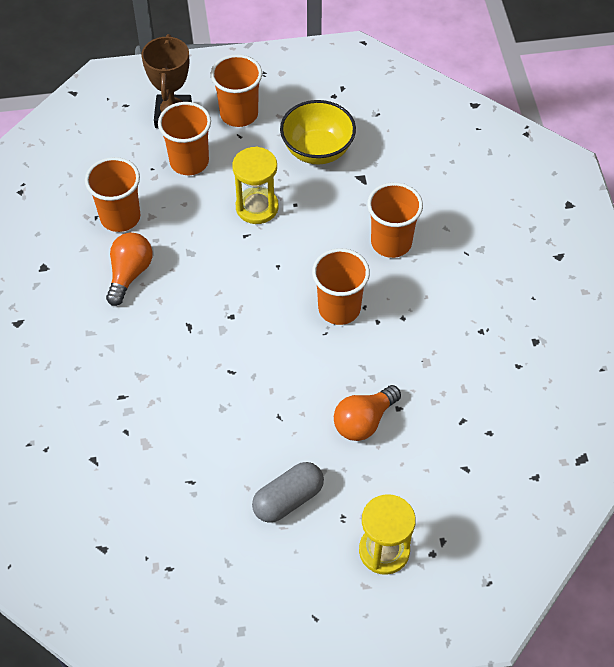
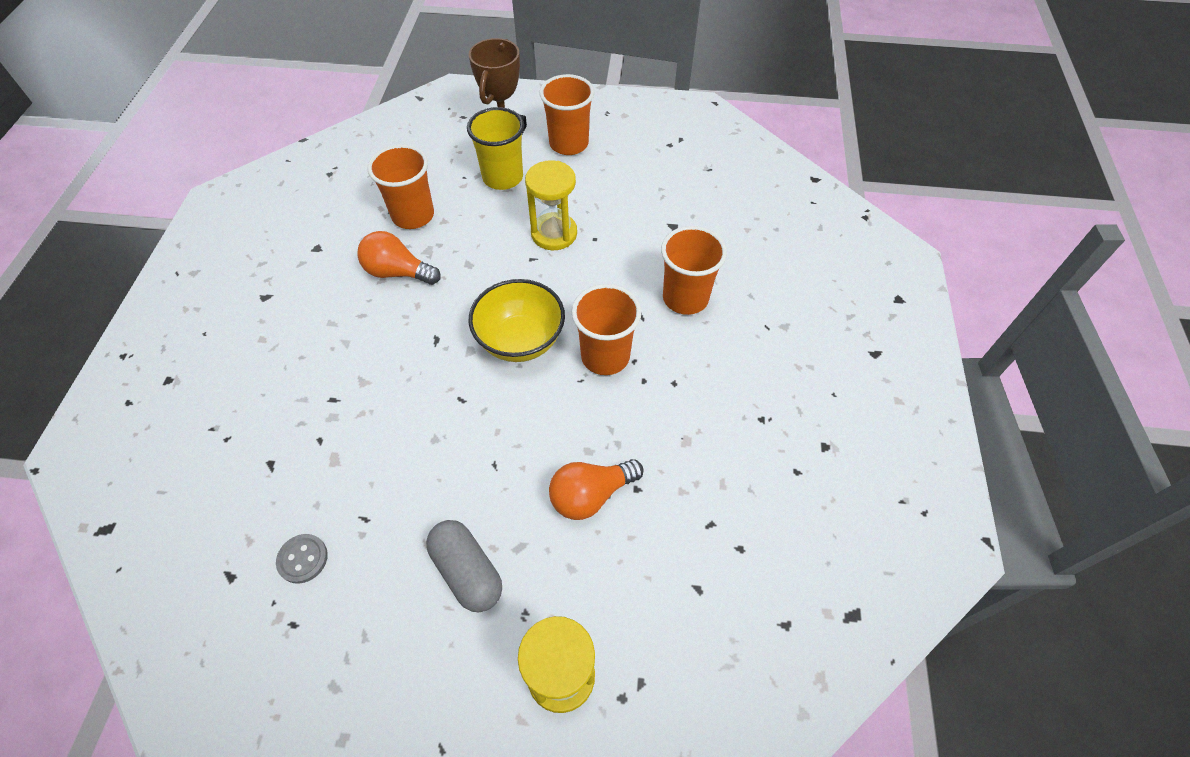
camera: 15 degrees right, 0 degrees up
(129, 274) = (398, 272): orange light bulb -> orange light bulb turned 105 degrees counterclockwise
(155, 522) = (303, 559): none -> grey button
(189, 162) = (503, 177): orange cup -> yellow cup
(288, 499) = (467, 571): grey capsule -> grey capsule turned 75 degrees clockwise
(317, 150) = (636, 191): yellow bowl -> yellow bowl (520, 341)

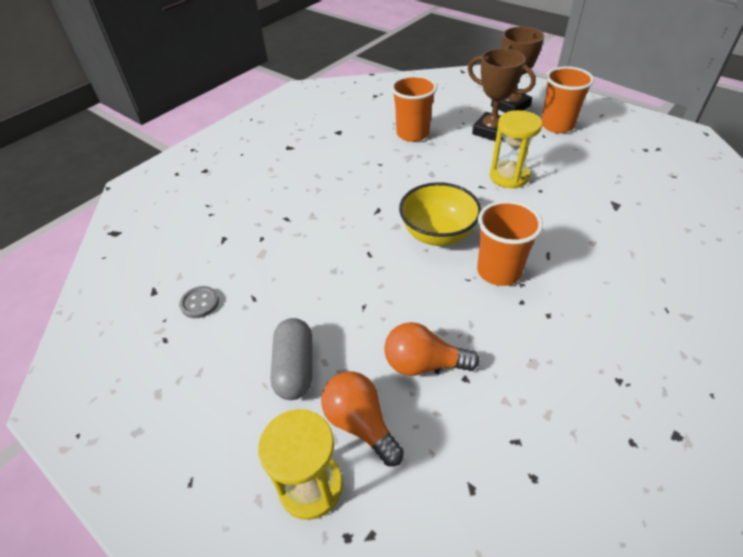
camera: 35 degrees right, 10 degrees down
(398, 272) = (380, 162): orange light bulb -> orange light bulb (360, 423)
(503, 177) = (491, 131): yellow cup -> brown trophy
(685, 298) = (596, 258): orange cup -> none

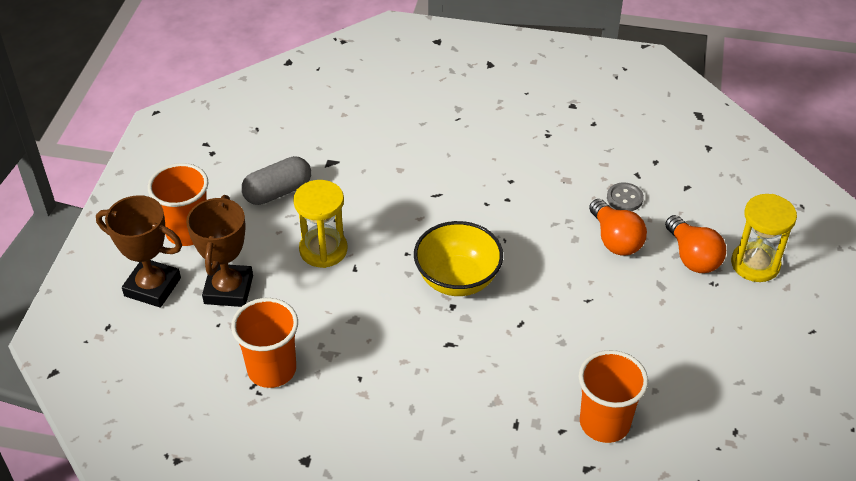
camera: 120 degrees left, 0 degrees up
(200, 303) = (679, 430): grey button -> grey button (624, 198)
(295, 368) = (683, 317): grey capsule -> grey capsule (278, 192)
(360, 423) = (692, 257): orange light bulb -> orange light bulb turned 45 degrees counterclockwise
(499, 271) = (480, 221): orange cup -> orange cup (604, 423)

